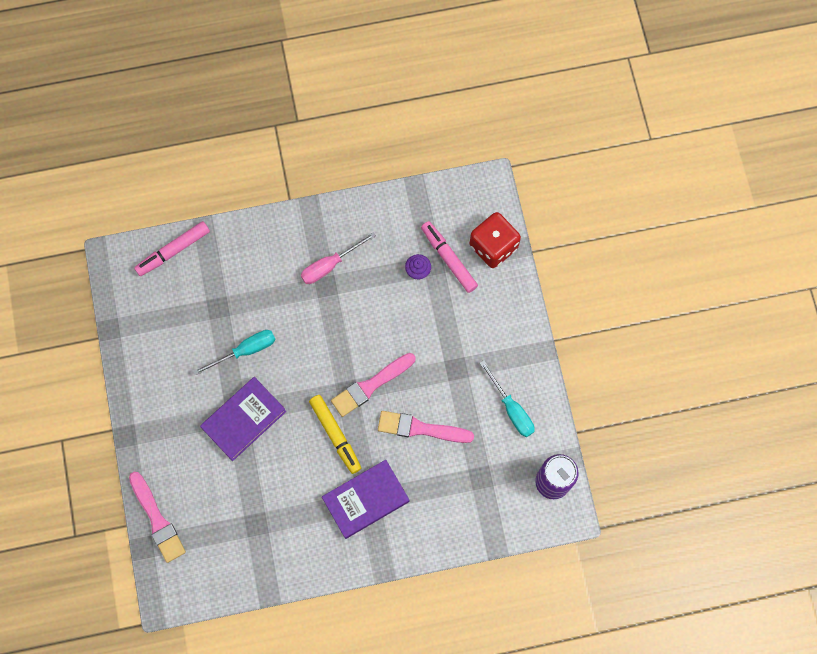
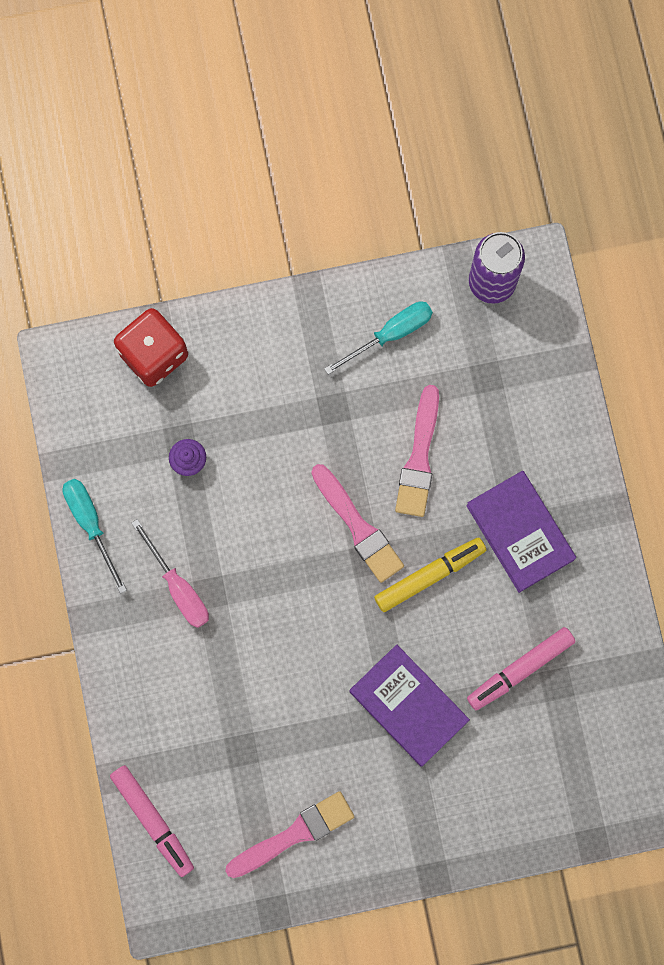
camera: 90 degrees left, 5 degrees up
(157, 520) = (554, 824): pink brush -> pink brush (294, 834)
(245, 351) = (307, 707): turquoise screwdriver -> turquoise screwdriver (91, 524)
(448, 259) = (171, 417): pink marker -> pink marker (520, 669)

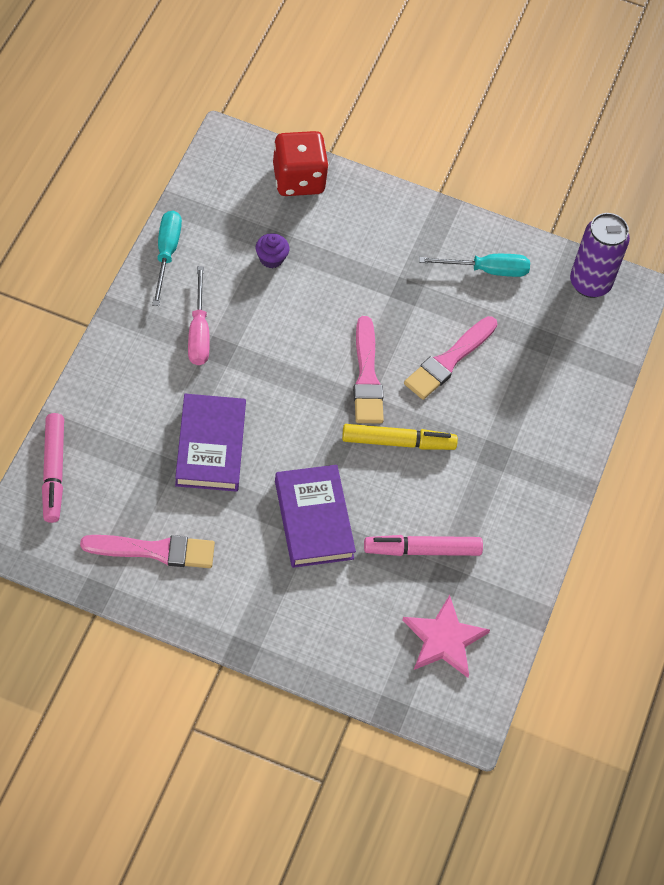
camera: 25 degrees right, 20 degrees down
(520, 532) = (491, 457): purple book -> purple book (210, 446)
(593, 743) = (444, 639): none -> pink star

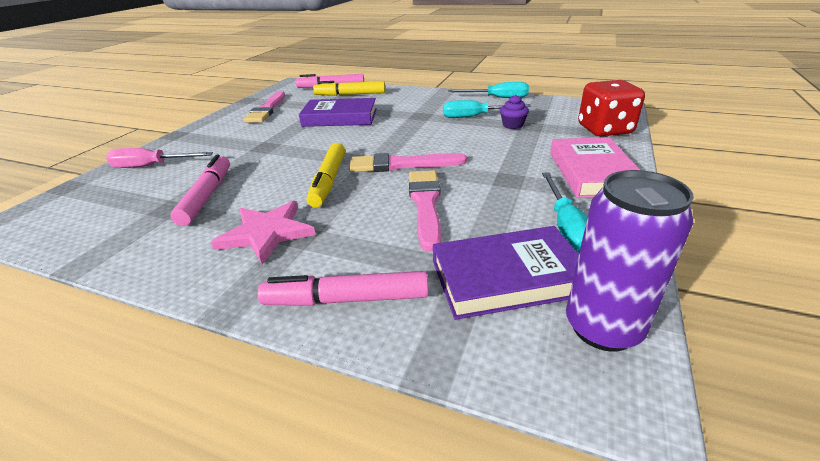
camera: 100 degrees right, 25 degrees down
(105, 440) = (350, 94): none -> yellow marker
(198, 332) = (434, 109): pink screwdriver -> pink screwdriver (151, 166)
(235, 291) = (475, 116): none -> turquoise screwdriver
(314, 519) = (265, 151): purple book -> purple book (507, 277)
(399, 224) = (592, 173): none -> pink book
(444, 639) = (105, 209): pink star -> pink star (267, 233)
(449, 361) = (425, 204): pink brush -> pink brush turned 45 degrees clockwise
(569, 415) = (347, 299): none -> pink marker

